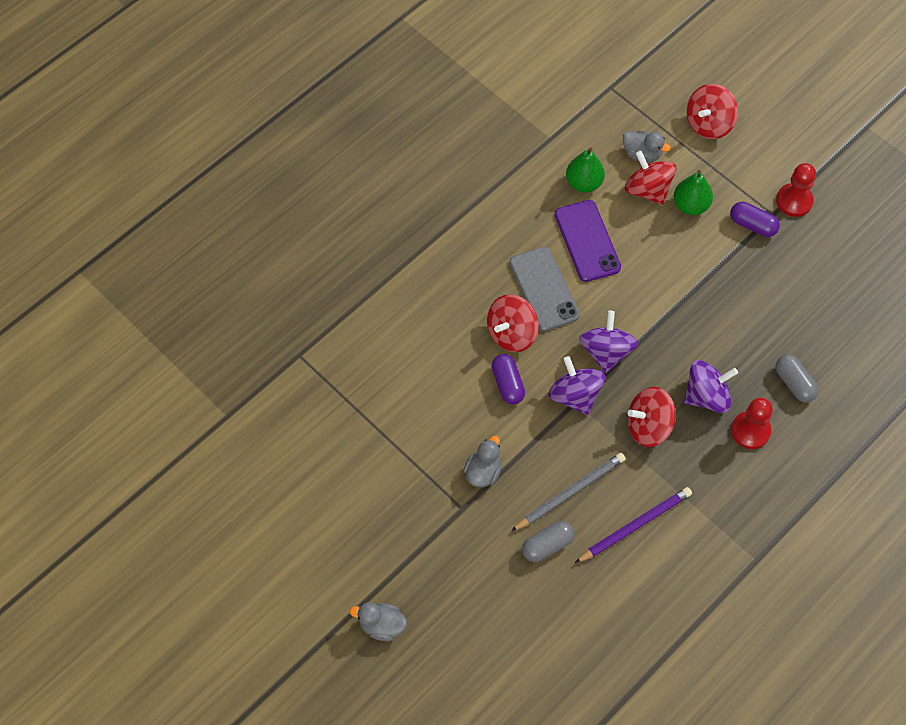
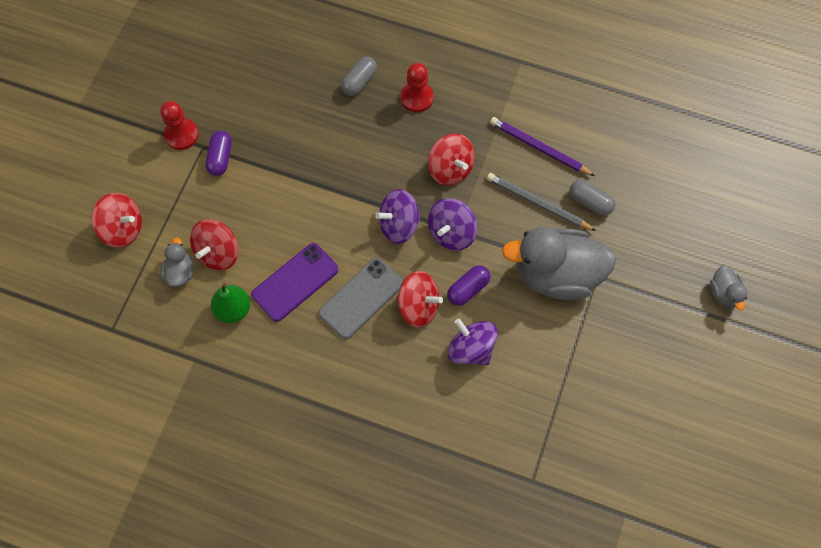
camera: 115 degrees left, 5 degrees up
(483, 472) = (556, 274): grey duck -> grey duck, size x2.23
(690, 205) = (220, 212): green pear -> none
(706, 396) = (402, 137): purple spinning top -> purple spinning top (471, 348)

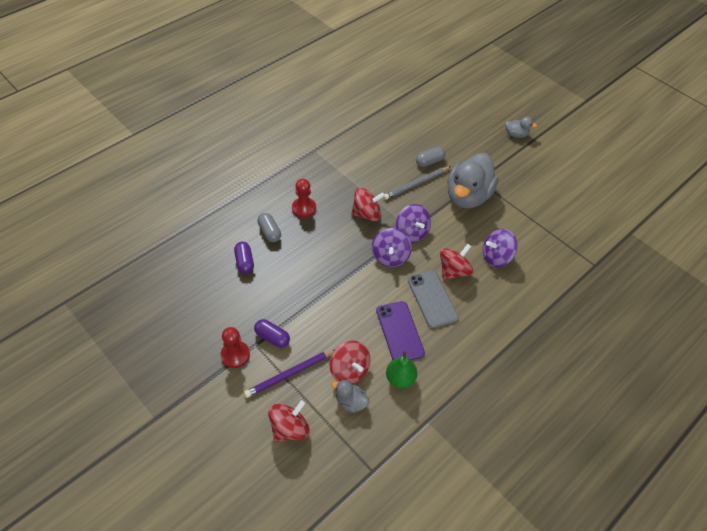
camera: 65 degrees left, 15 degrees down
(468, 289) = (455, 241): purple capsule -> purple capsule (244, 262)
(539, 148) = (379, 167): purple pencil -> purple pencil (289, 374)

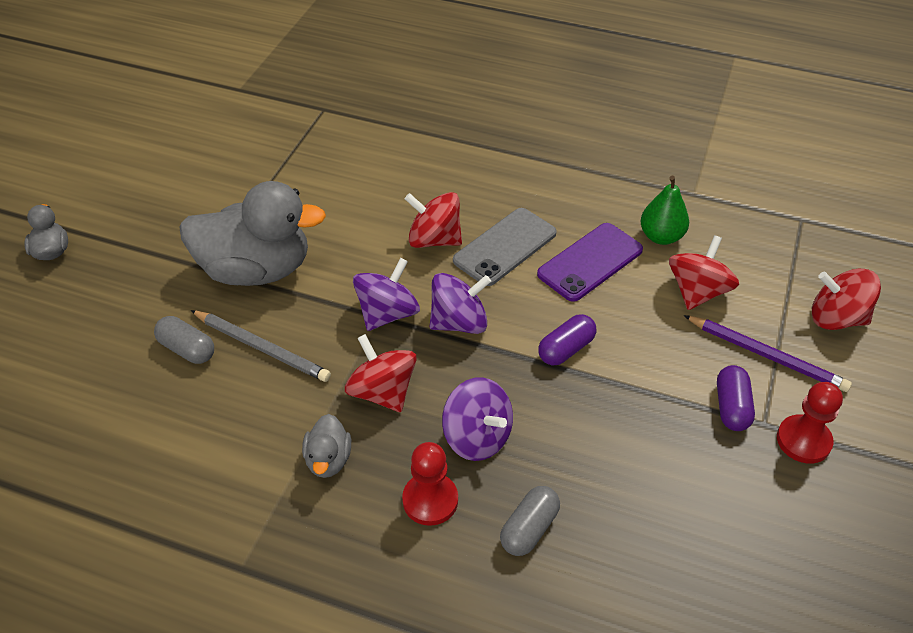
camera: 115 degrees left, 5 degrees down
(244, 262) = (627, 532): purple capsule -> purple capsule (566, 349)
(351, 402) = (740, 272): grey duck -> grey duck (328, 460)
(496, 257) = (374, 203): purple spinning top -> purple spinning top (477, 437)

